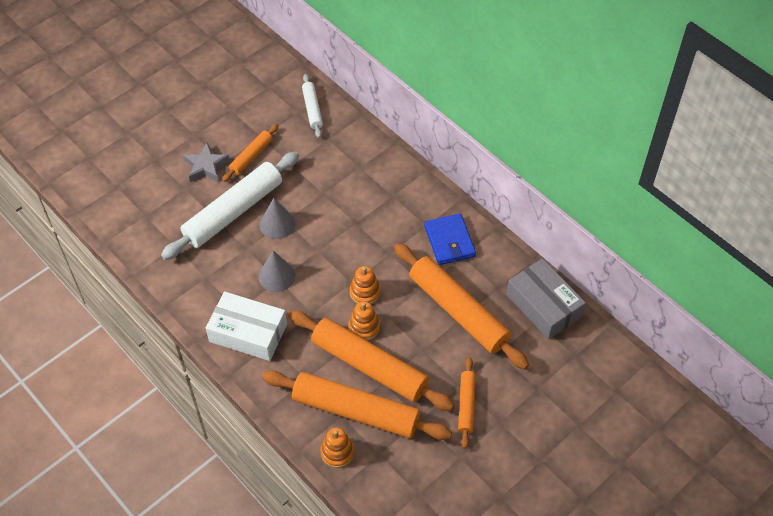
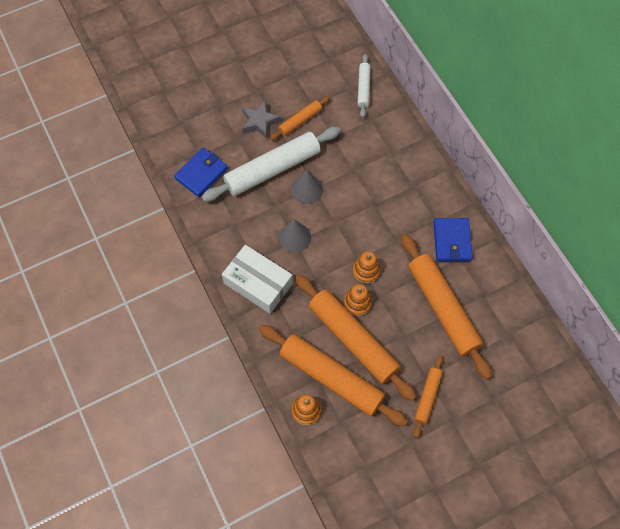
camera: 15 degrees right, 10 degrees up
(154, 234) = (201, 174): none -> blue wallet
(543, 305) = (519, 322): grey box -> none

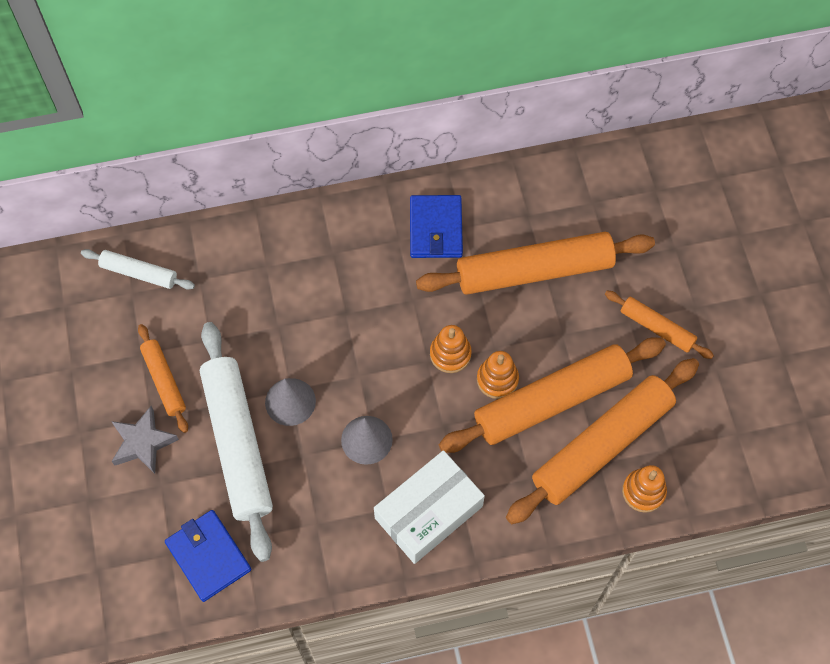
camera: 75 degrees left, 0 degrees up
(452, 241) = (435, 229): blue wallet -> blue wallet turned 75 degrees clockwise

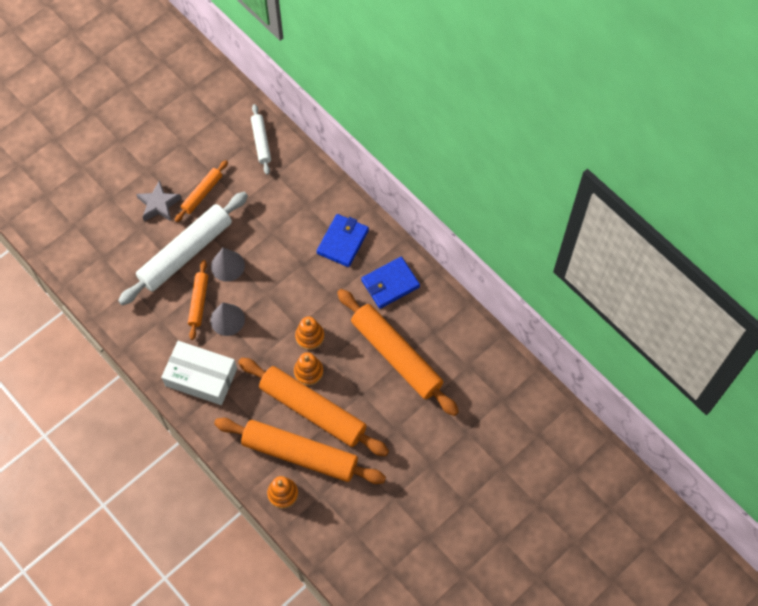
camera: 60 degrees right, 0 degrees up
(208, 556) = (111, 276): blue wallet -> blue wallet (343, 242)
(657, 328) = (401, 448): orange rolling pin -> orange rolling pin (199, 302)

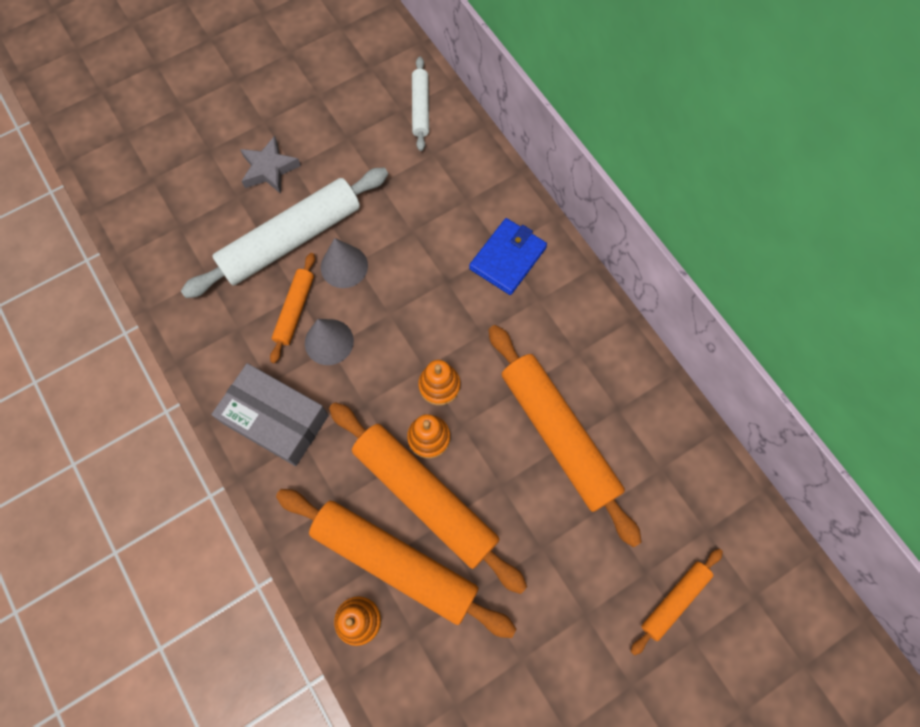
camera: 10 degrees right, 5 degrees up
(201, 377) = (276, 419): white box -> grey box
(202, 193) = (329, 163): orange rolling pin -> orange rolling pin (674, 600)
(390, 284) = (565, 328): blue wallet -> none

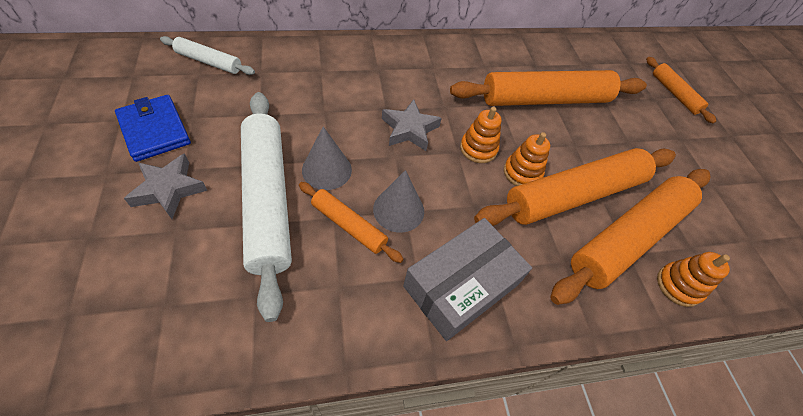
camera: 75 degrees left, 15 degrees down
(430, 313) = (409, 129): none -> grey star
(507, 258) = (388, 69): blue wallet -> blue wallet (154, 130)

